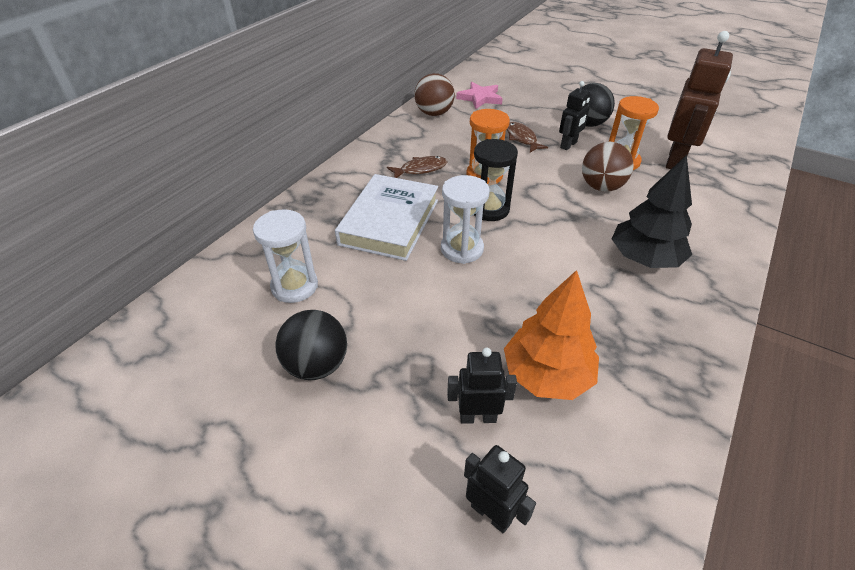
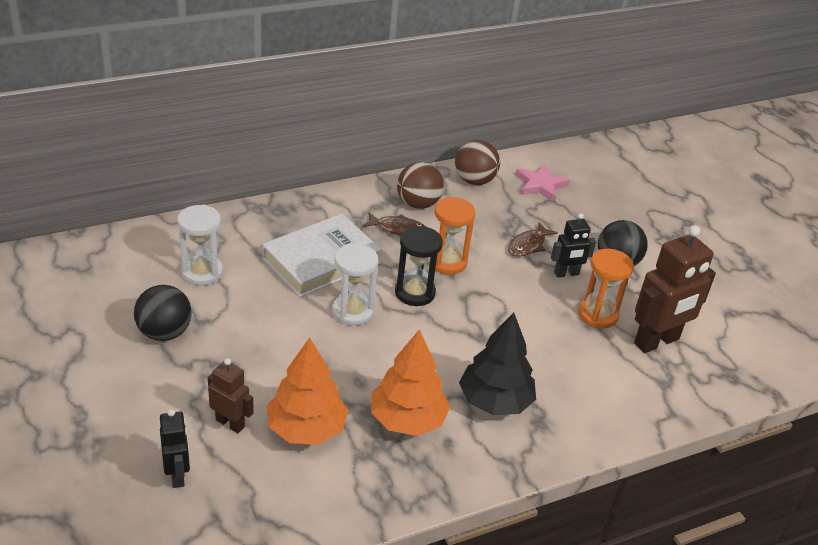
camera: 30 degrees right, 5 degrees down
(478, 417) = (230, 423): black robot -> brown robot
(522, 138) = (528, 245): brown fish -> brown fish turned 150 degrees counterclockwise
(601, 187) = (542, 326): brown ball -> brown ball (418, 204)
(609, 313) = (407, 420): none -> orange tree

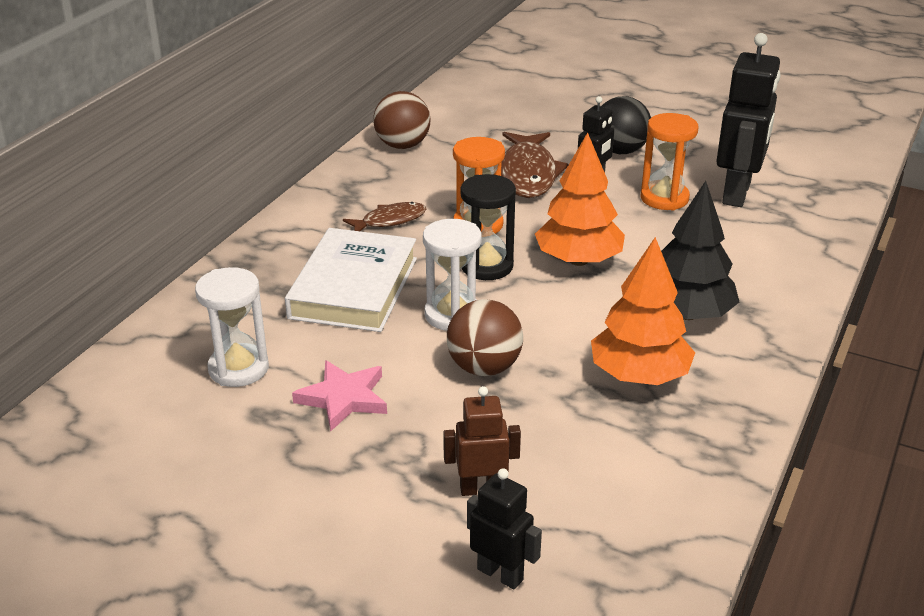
camera: 35 degrees left, 5 degrees down
(164, 333) = (281, 450): black ball -> none
(306, 429) = (562, 444): orange tree -> orange tree (578, 260)
(418, 204) = (377, 190): brown ball -> brown ball (484, 367)
(528, 245) = (528, 174): brown fish -> brown fish, size x1.72
(540, 185) = (467, 121): pink star -> pink star (343, 398)
(657, 341) = (737, 193): brown robot -> black robot

